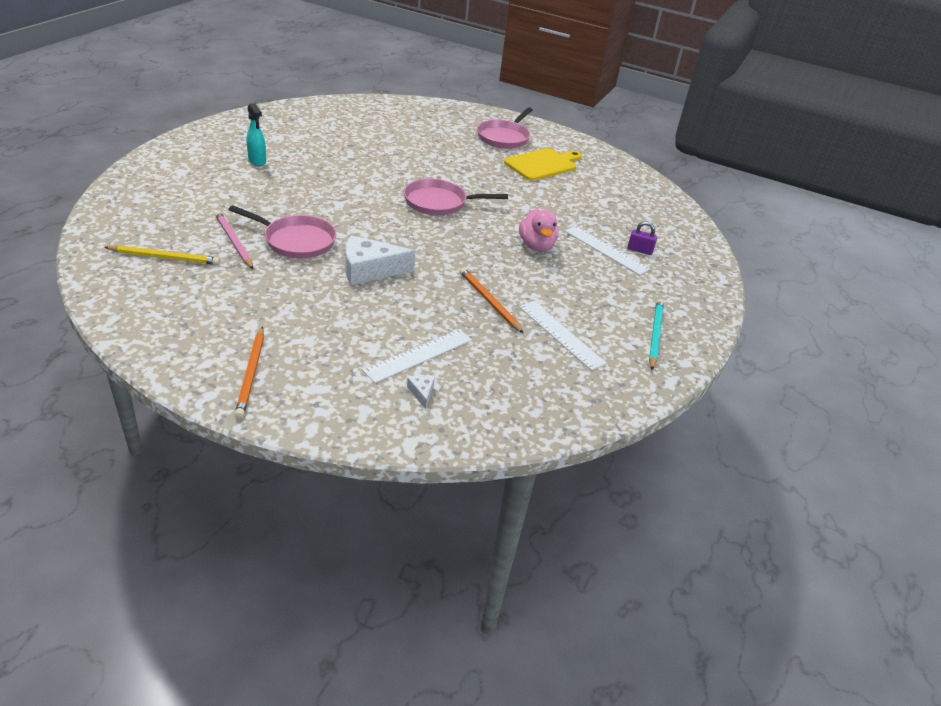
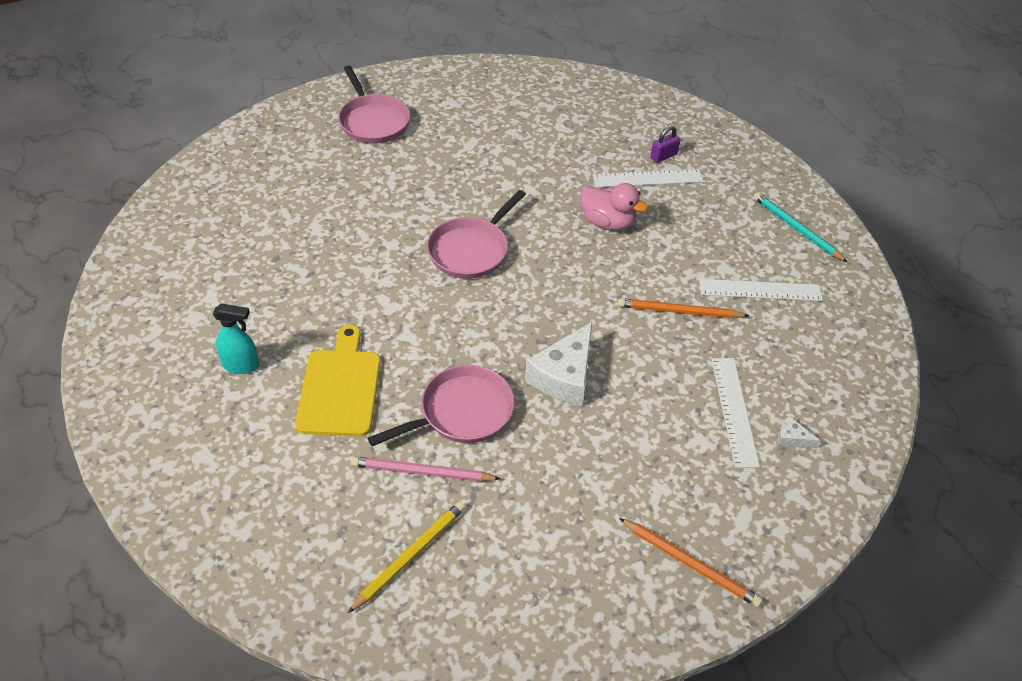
camera: 50 degrees left, 10 degrees up
(543, 164) = (456, 126): yellow cutting board -> yellow cutting board (340, 388)

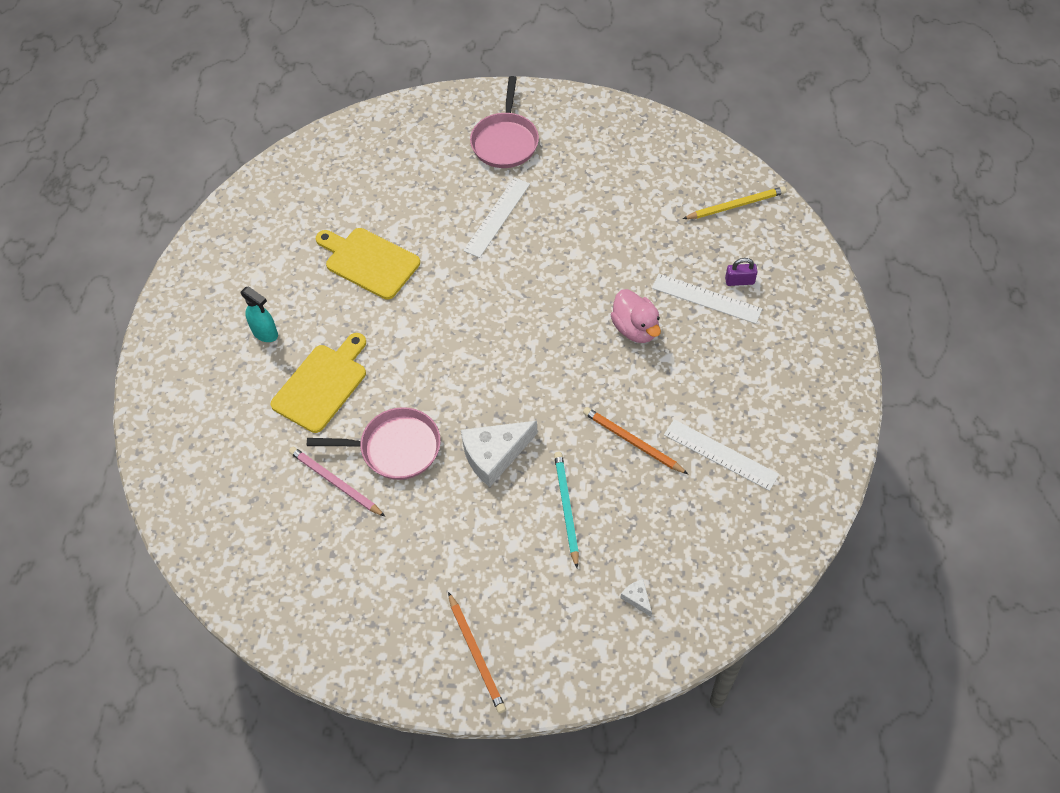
camera: 35 degrees right, 10 degrees up
(310, 261) = (369, 262): none -> yellow cutting board
(410, 556) = (286, 542): yellow pencil -> yellow pencil (736, 205)
(471, 250) = (500, 306): pink pan -> none
(734, 411) = (608, 551): white ruler -> white ruler (497, 217)
(796, 229) = (806, 409): turquoise pencil -> turquoise pencil (566, 508)

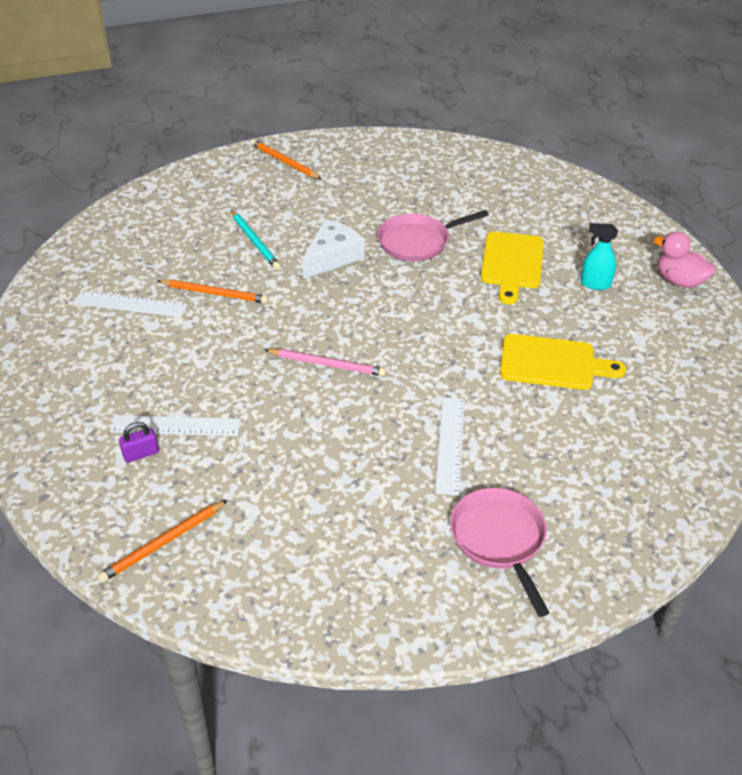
camera: 155 degrees right, 15 degrees down
(335, 482) = (449, 213): pink pencil -> pink pencil (327, 364)
(635, 328) = (244, 378): pink duck -> pink duck (679, 281)
(637, 598) = (178, 209): white cheese -> none
(736, 205) = (163, 543): yellow pencil -> orange pencil

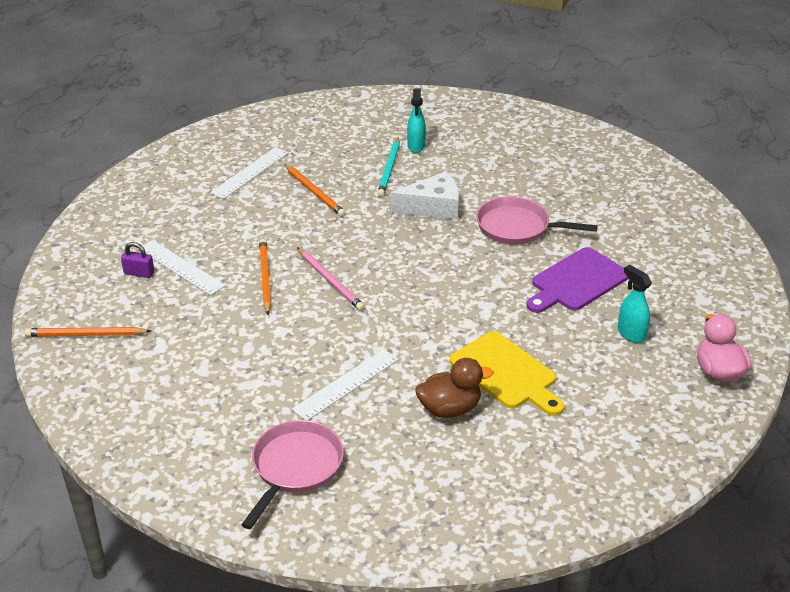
camera: 40 degrees right, 5 degrees down
(130, 304) = (250, 172): white ruler -> white ruler turned 75 degrees clockwise
(253, 211) = (416, 146): none -> turquoise spray bottle
(284, 162) = (488, 119): orange pencil -> orange pencil (265, 278)
(511, 263) = (576, 281): yellow cutting board -> purple cutting board
(549, 416) = (450, 408): none -> brown duck

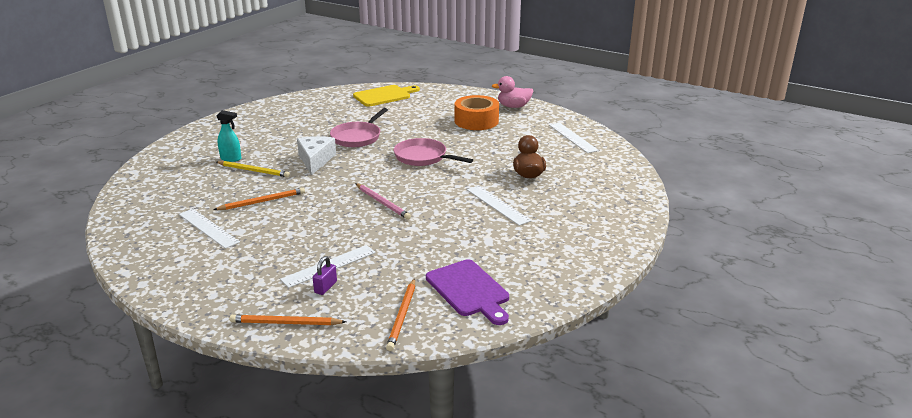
camera: 80 degrees left, 10 degrees down
(265, 278) = (365, 228): orange pencil -> orange pencil (285, 323)
(295, 467) = (574, 227): pink pan -> pink pan (423, 157)
(330, 281) = (382, 203): pink pencil -> pink pencil turned 75 degrees clockwise
(389, 169) = (254, 171): turquoise pencil -> yellow pencil
(506, 373) = (500, 156): yellow cutting board -> yellow cutting board (384, 96)
(576, 281) = (423, 128): purple cutting board -> purple cutting board (469, 290)
(614, 455) = (573, 137): none -> white ruler
(631, 334) = (476, 121): turquoise spray bottle -> orange tape

